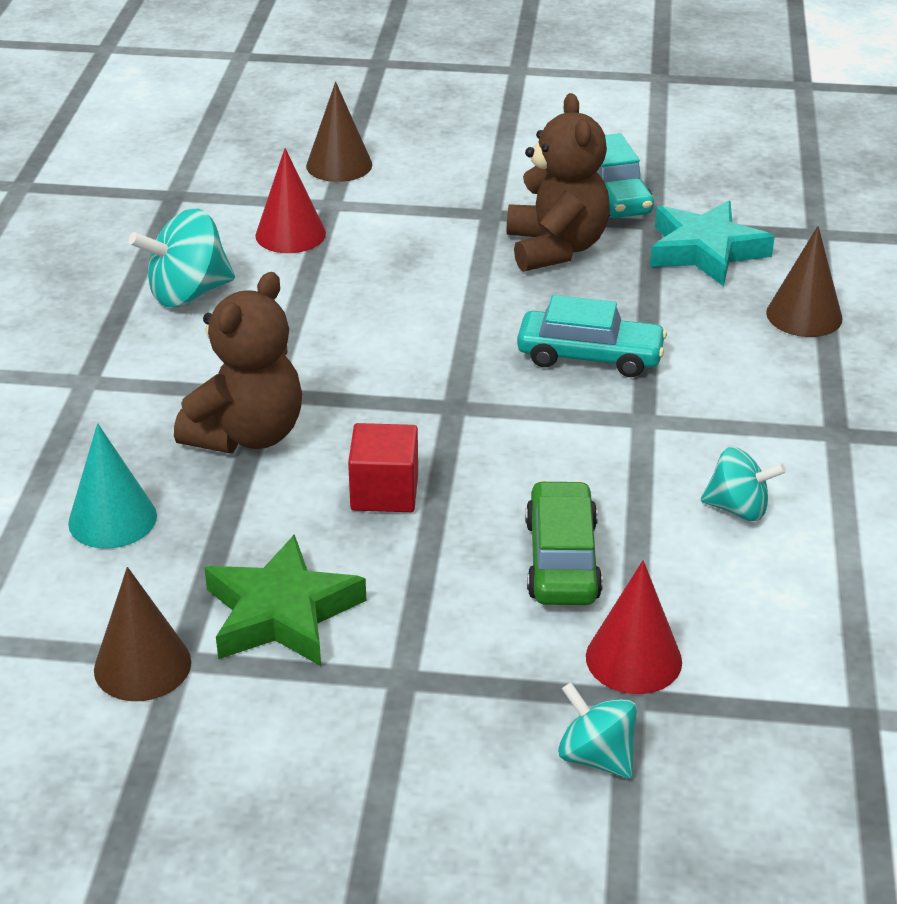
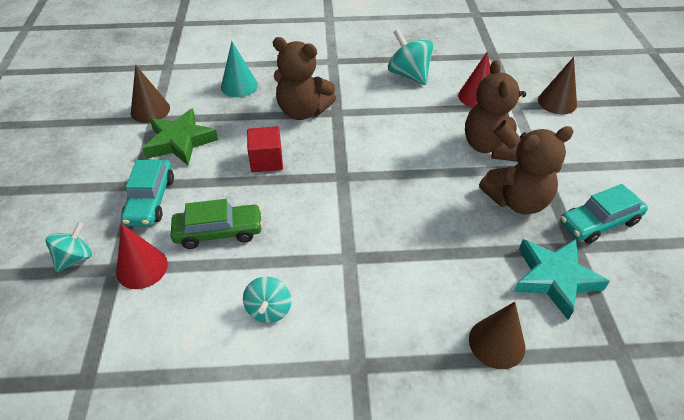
camera: 80 degrees right, 10 degrees up
(428, 247) = (490, 147): none -> brown teddy bear
(590, 356) = (405, 227): turquoise car -> turquoise car (150, 200)

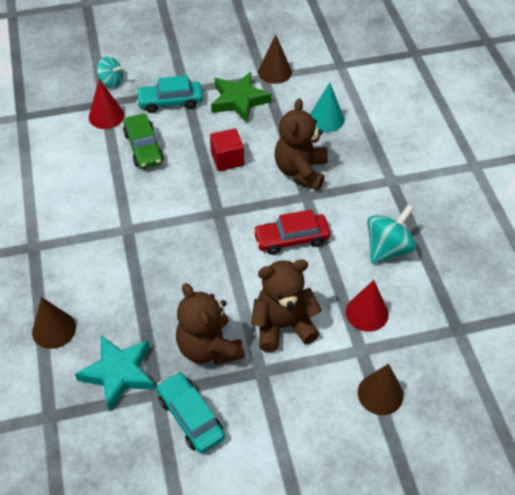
camera: 80 degrees right, 5 degrees up
(269, 310) = (76, 190): turquoise spinning top -> none
(388, 128) = (291, 239): none -> red car

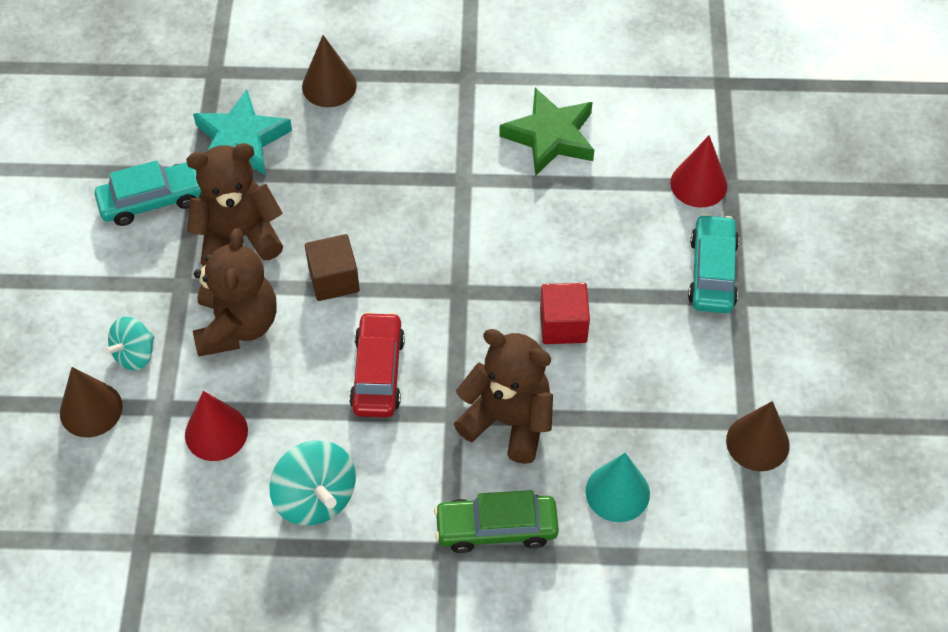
camera: 105 degrees right, 5 degrees up
(111, 81) = (779, 201): turquoise spinning top -> turquoise spinning top (134, 354)
(143, 148) = (617, 221): green car -> green car (496, 528)
(229, 280) = (334, 279): none -> brown cube
(239, 100) = (694, 370): green star -> green star (550, 136)

